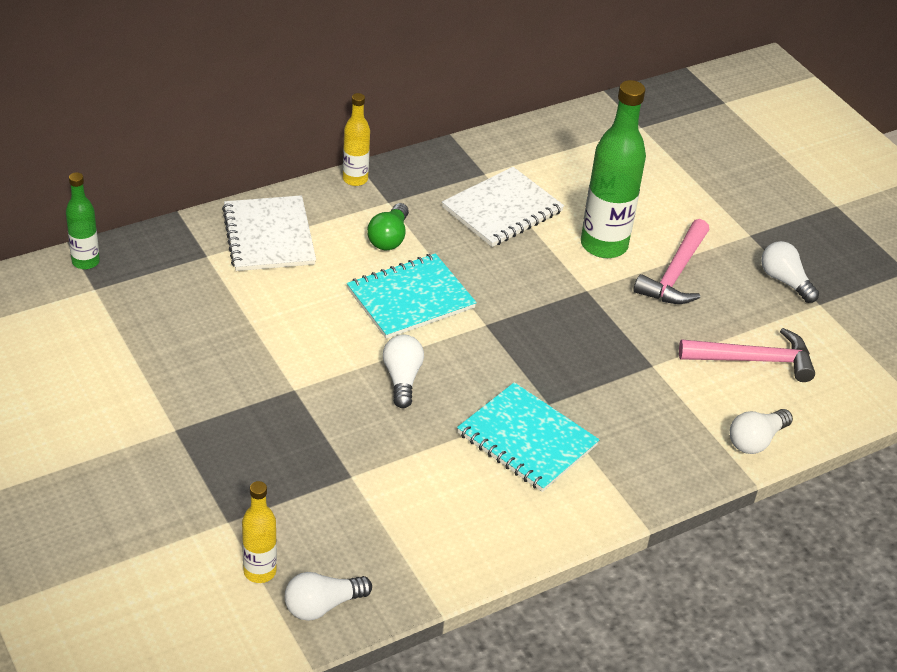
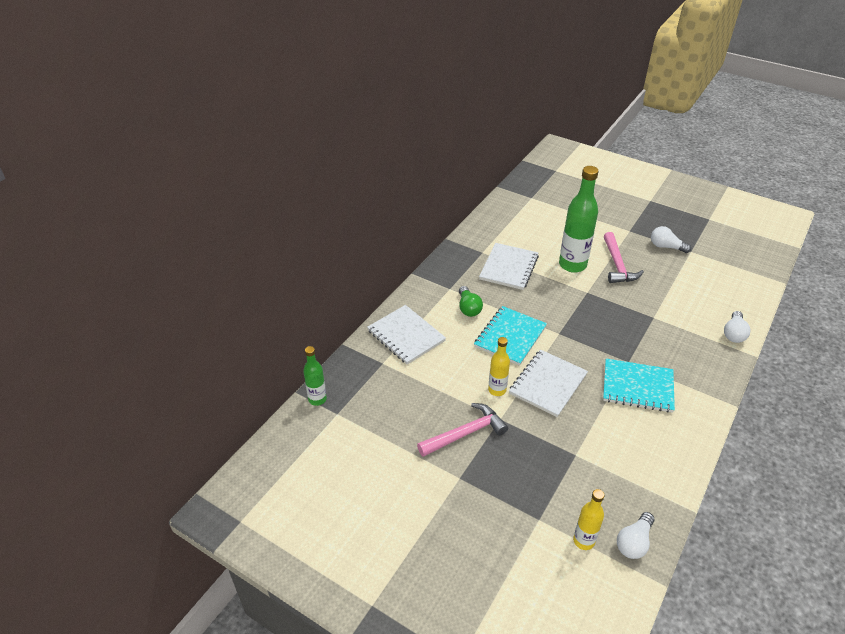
camera: 25 degrees left, 0 degrees up
(355, 179) = (421, 283): yellow bottle -> yellow bottle (497, 390)
(402, 379) = (548, 384): white light bulb -> white notebook
(754, 360) = (692, 292): pink hammer -> pink hammer (465, 433)

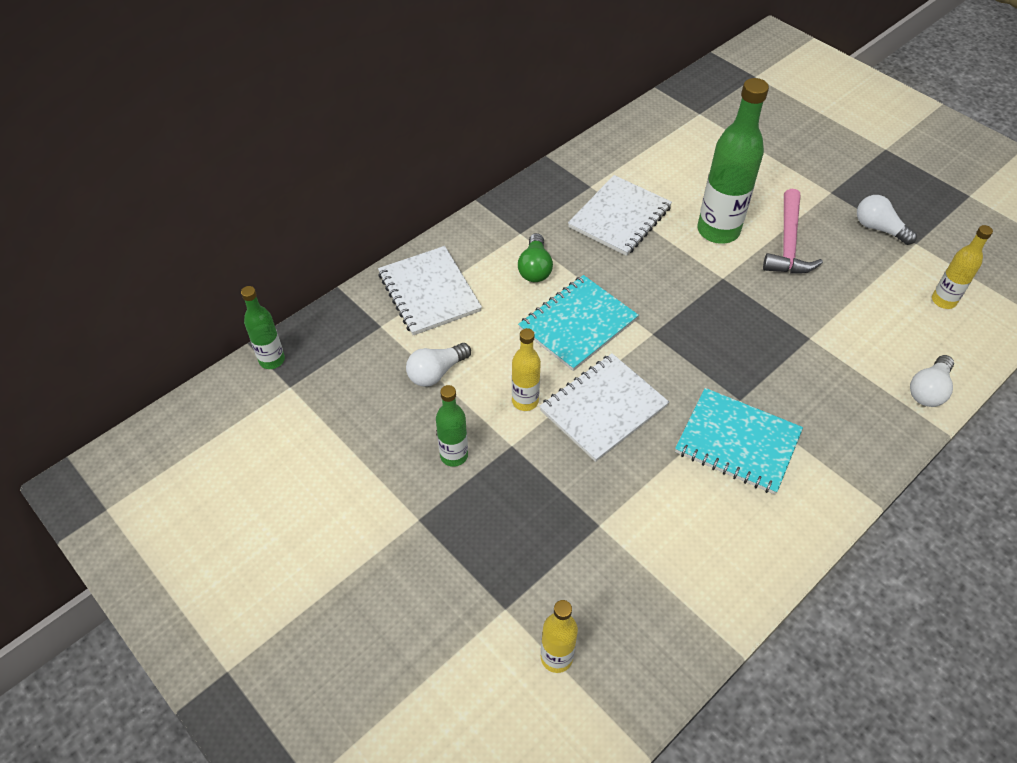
camera: 15 degrees right, 10 degrees up
(465, 433) = (454, 455): pink hammer -> green bottle
(634, 542) = (629, 679): white light bulb -> white light bulb (436, 372)
(720, 281) = (943, 301): none -> yellow bottle

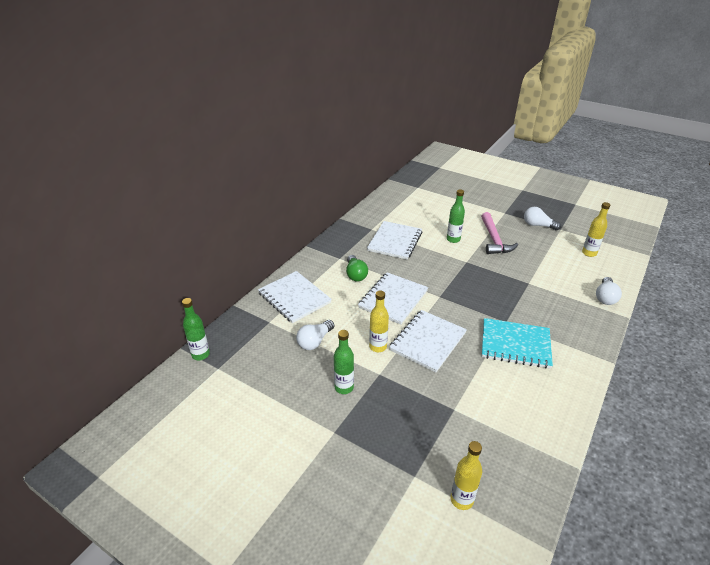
camera: 15 degrees left, 15 degrees down
(578, 324) = (393, 299): turquoise notebook -> white notebook
(718, 231) = (453, 239): green bottle -> green bottle, size x0.54

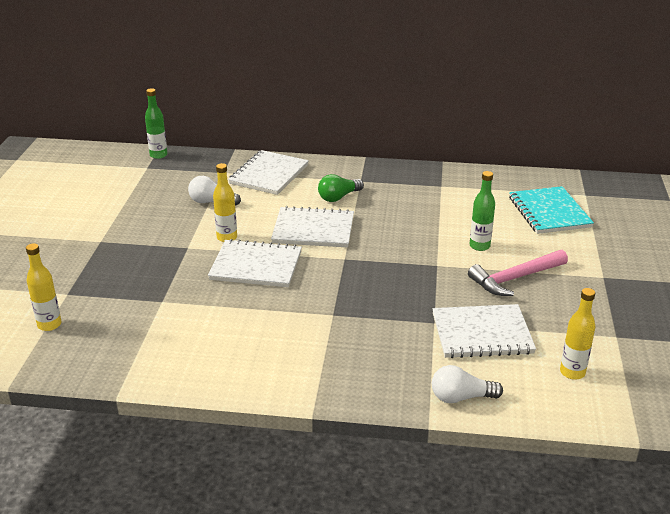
camera: 65 degrees right, 5 degrees down
(344, 387) = (157, 233): green bottle -> none
(395, 241) = (430, 206): white notebook -> white notebook (482, 333)
(515, 344) = (293, 327): turquoise notebook -> turquoise notebook (549, 212)
(538, 225) = (601, 312): white light bulb -> none

